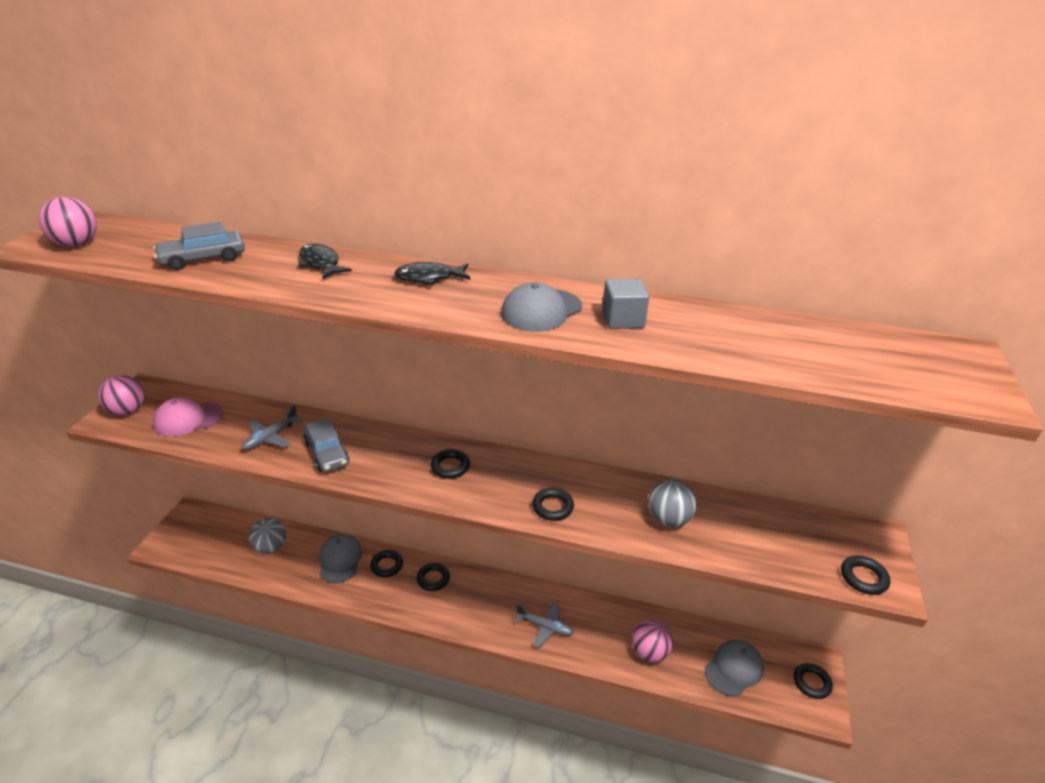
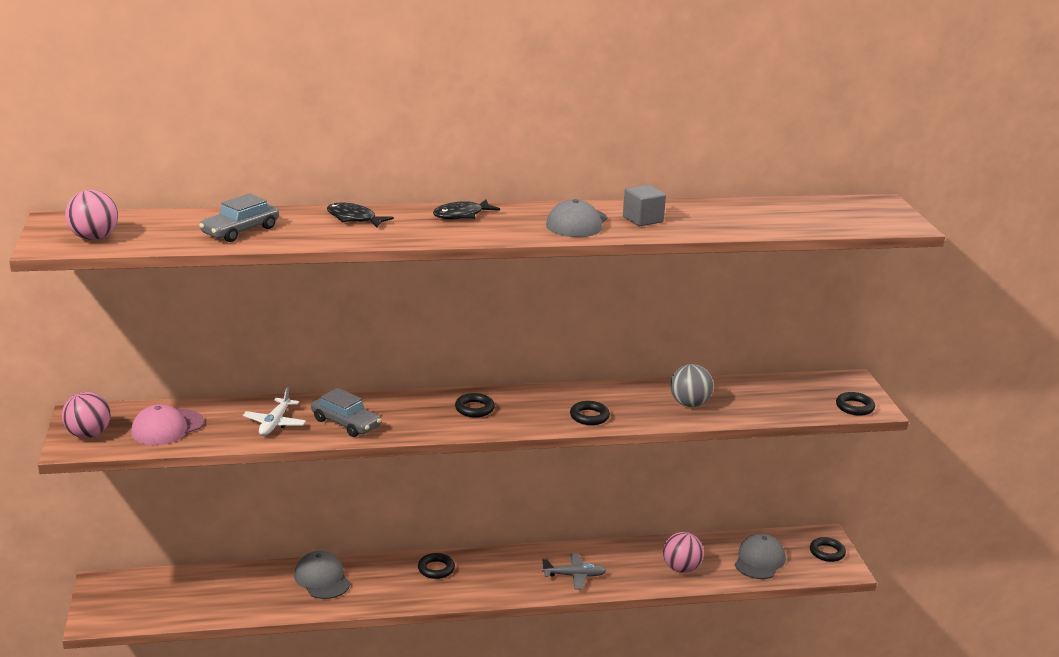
camera: 25 degrees left, 10 degrees down
(270, 547) = (232, 588): grey ball -> none
(271, 437) = (275, 423): grey plane -> white plane
(387, 565) = (378, 571): black ring -> none

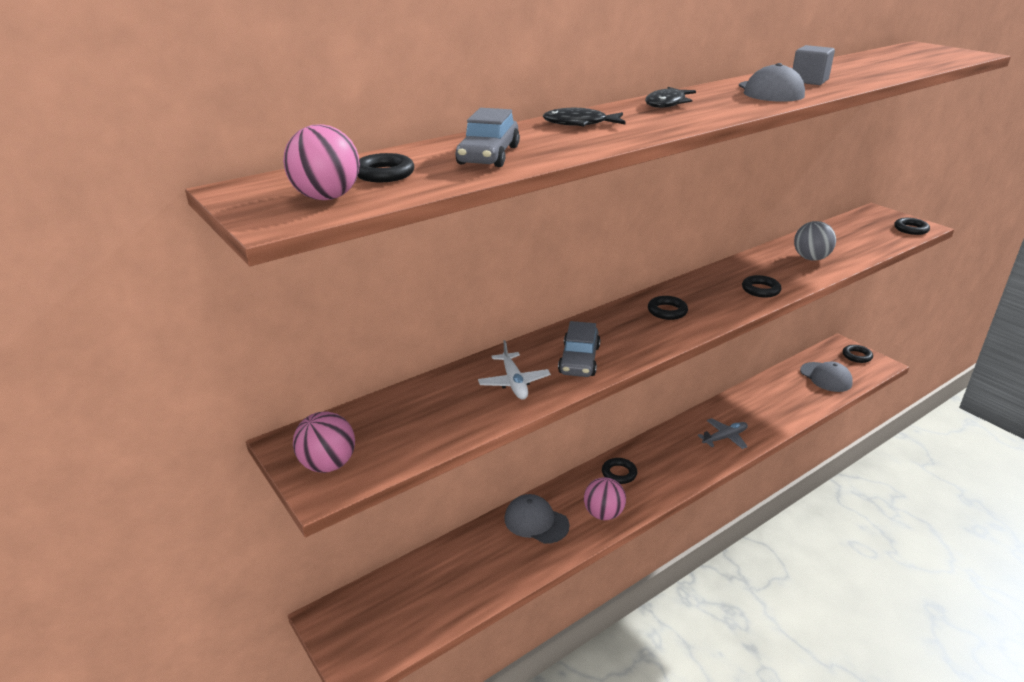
camera: 25 degrees left, 5 degrees up
(153, 229) = (384, 174): none -> black ring
(167, 427) = (409, 425): pink cap -> none
(346, 423) = (579, 360): grey car -> grey car turned 90 degrees clockwise
(681, 568) = (786, 403): pink ball -> pink ball (603, 514)
(759, 560) = (826, 377): grey cap -> grey cap turned 150 degrees clockwise

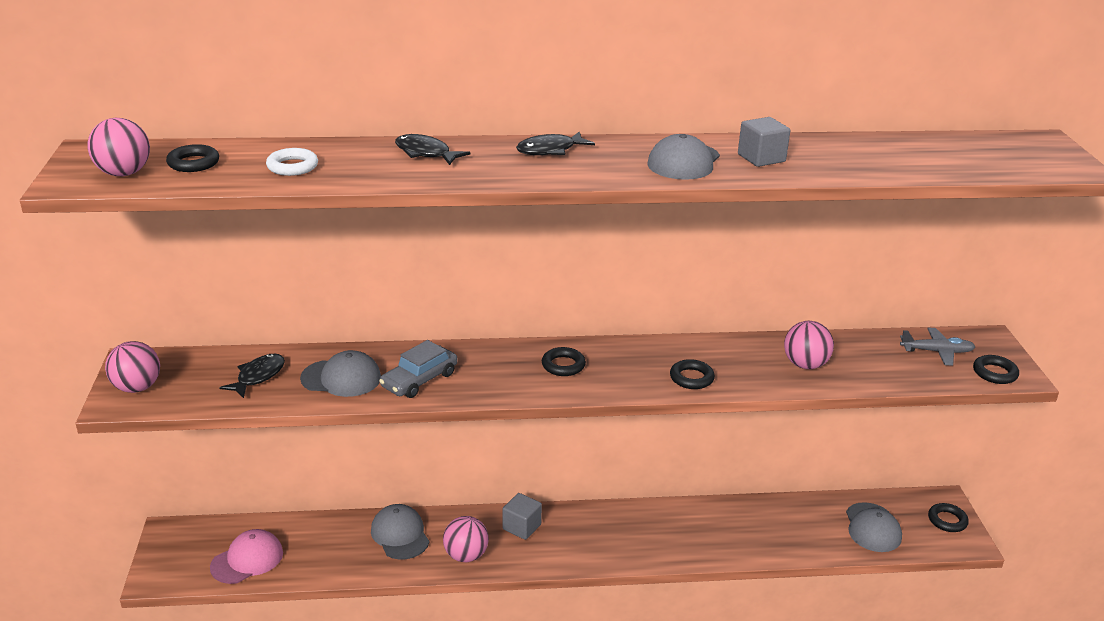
camera: 30 degrees right, 0 degrees up
(428, 605) = (247, 560): none -> pink cap
(437, 409) = (258, 376): none -> black fish
(488, 155) = (292, 166): grey car -> white ring
(513, 382) = (341, 378): white plane -> grey cap
(619, 473) = (521, 527): black ring -> grey cube
(724, 438) = (669, 540): grey plane -> grey plane (936, 352)
(811, 258) = (805, 365): grey ball -> pink ball

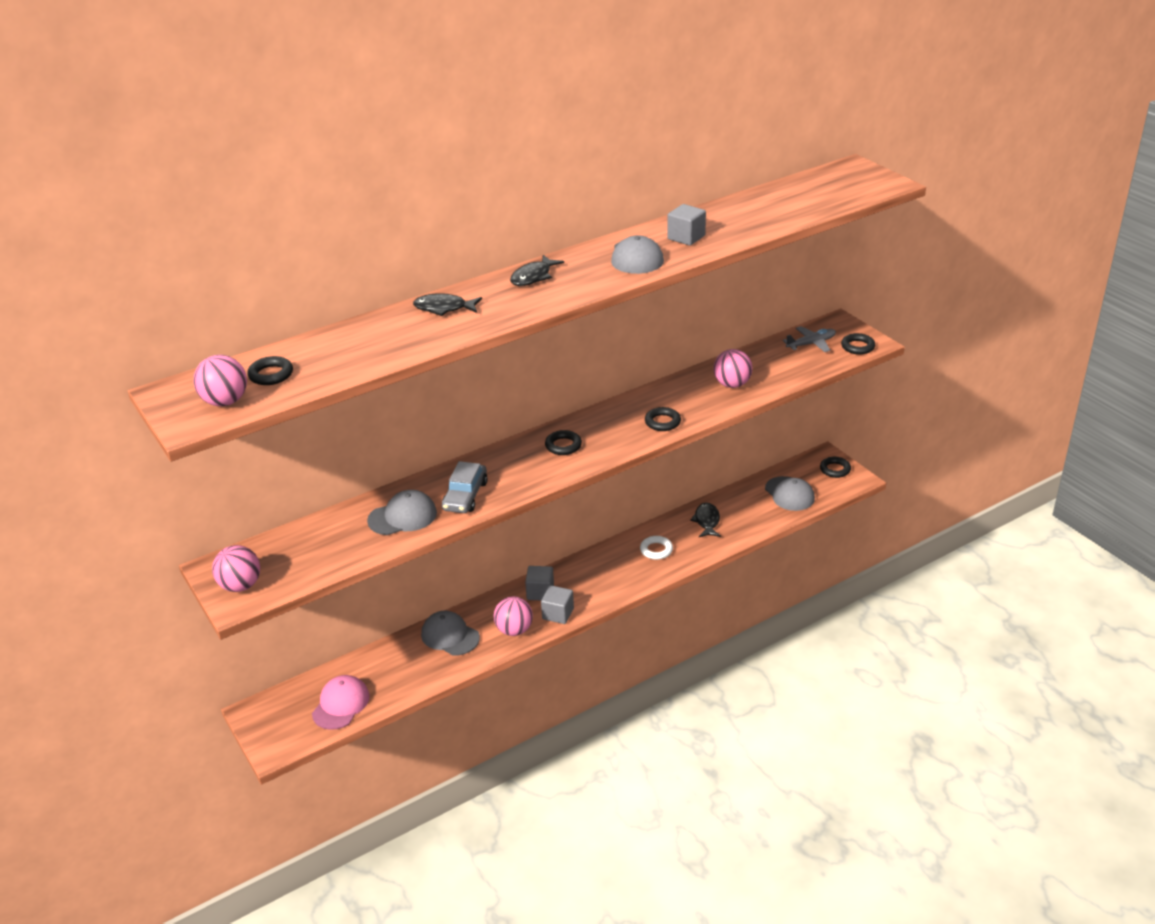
camera: 25 degrees left, 5 degrees up
(258, 376) = (333, 540): black fish -> black fish (707, 521)
(292, 166) = (355, 352): white ring -> white ring (656, 550)
(522, 557) = (558, 614): none -> grey cube

